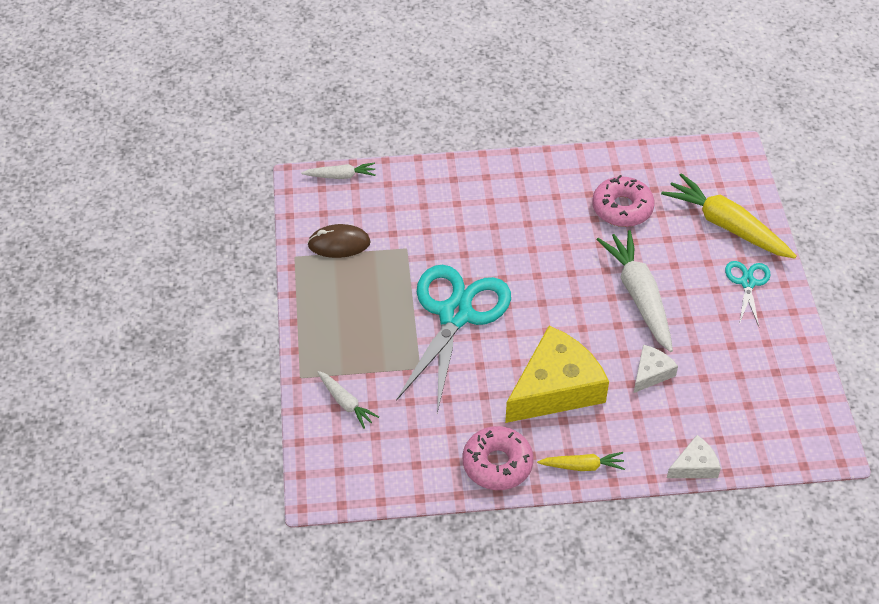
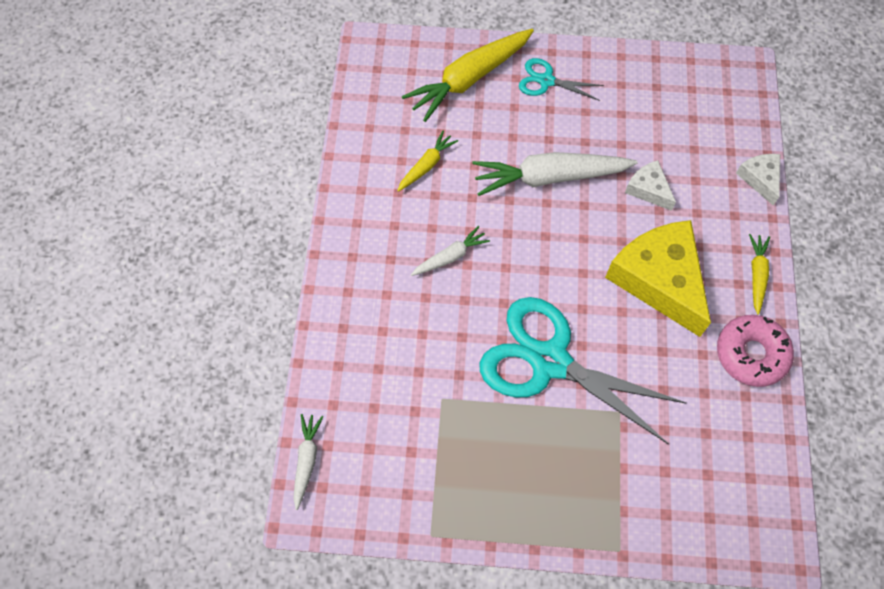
camera: 80 degrees left, 15 degrees up
(339, 244) = (420, 477): brown mouse -> none
(345, 403) = (661, 501): white carrot -> white carrot (450, 257)
(622, 208) = (426, 165): pink donut -> yellow carrot

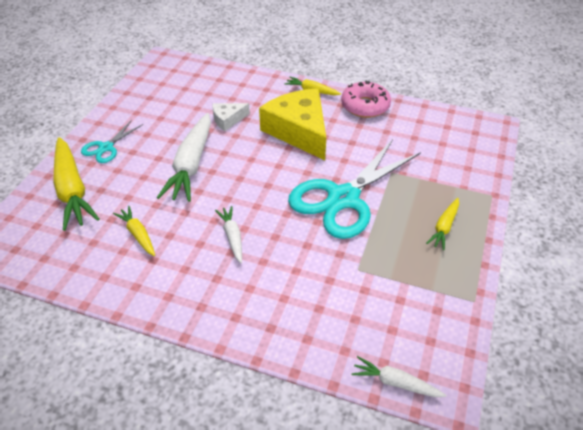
camera: 75 degrees left, 20 degrees down
(538, 491) = (444, 227): none -> yellow carrot
(659, 280) = (299, 131): yellow cheese -> yellow cheese turned 75 degrees clockwise
(760, 179) = (245, 73): white cheese -> none

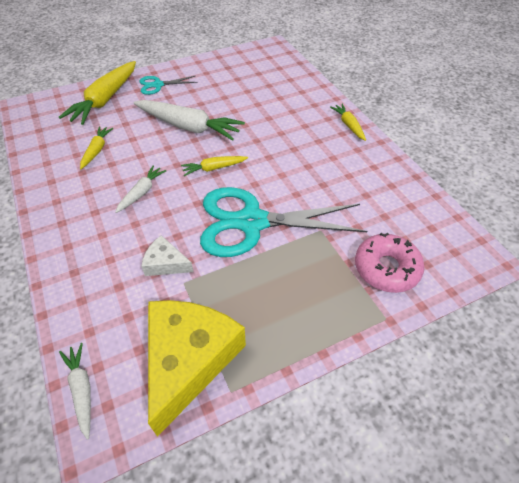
camera: 45 degrees right, 5 degrees up
(191, 164) = (188, 127): white carrot -> white carrot turned 120 degrees counterclockwise
(228, 120) = (255, 111): white cheese -> white cheese (165, 263)
(299, 131) = (293, 149): yellow cheese -> yellow cheese (188, 359)
(365, 106) = (377, 163): pink donut -> pink donut (386, 268)
(444, 227) = (298, 309): yellow carrot -> yellow carrot (214, 168)

